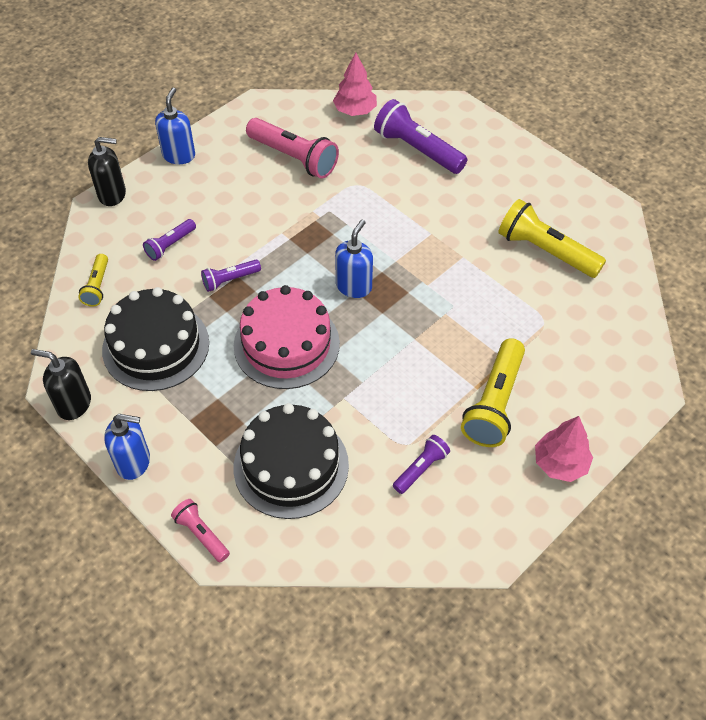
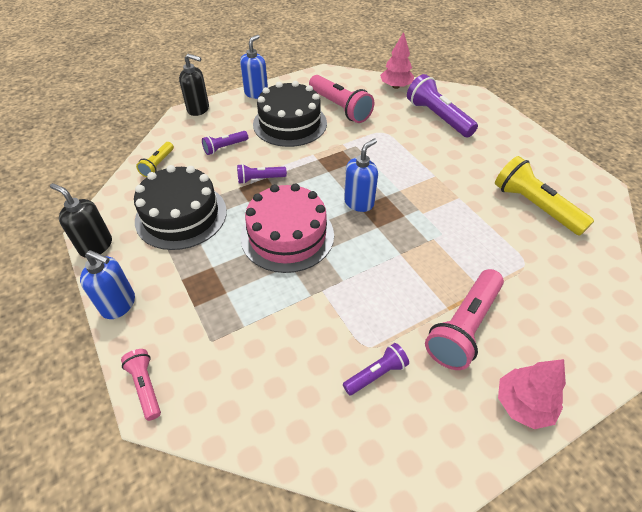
camera: 15 degrees right, 5 degrees down
(291, 466) = (253, 341): black cake -> black cake (290, 123)
(494, 403) = (463, 327): yellow flashlight -> pink flashlight

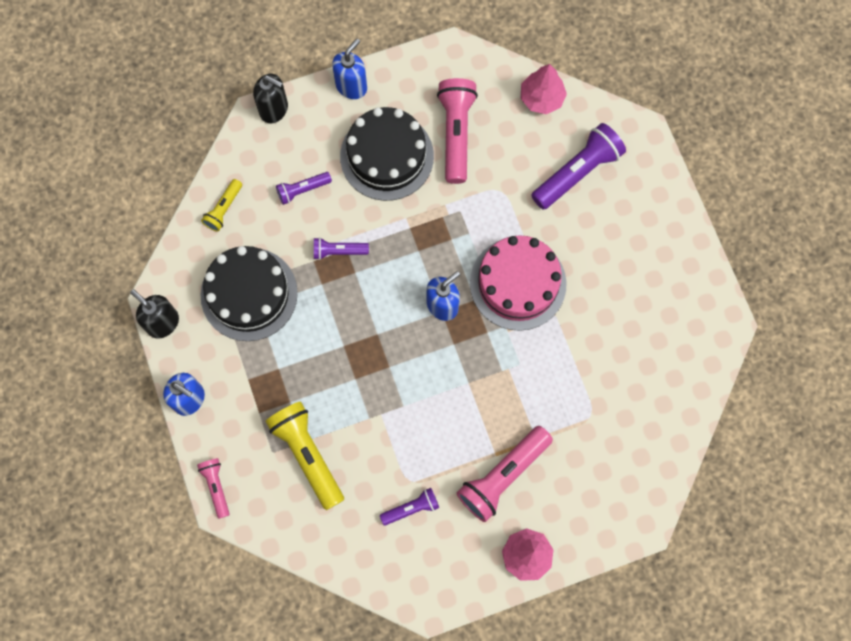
camera: 10 degrees right, 25 degrees up
(287, 235) = (357, 340): pink cake -> pink cake (518, 283)
(340, 108) = (456, 134): pink flashlight -> pink flashlight turned 150 degrees counterclockwise
(437, 117) = (577, 172): purple flashlight -> purple flashlight turned 75 degrees clockwise
(534, 206) = (634, 342): yellow flashlight -> yellow flashlight (307, 454)

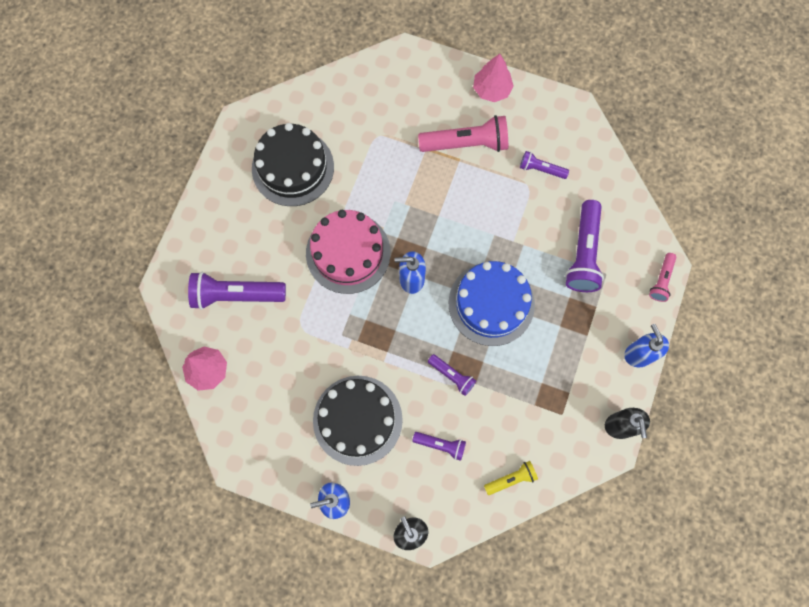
camera: 140 degrees left, 0 degrees up
(249, 294) = (541, 396): black cake -> black cake (293, 167)
(307, 454) = (583, 253): yellow flashlight -> purple flashlight
(355, 340) = (491, 303): none -> blue cake
(456, 134) = (293, 395): pink flashlight -> none

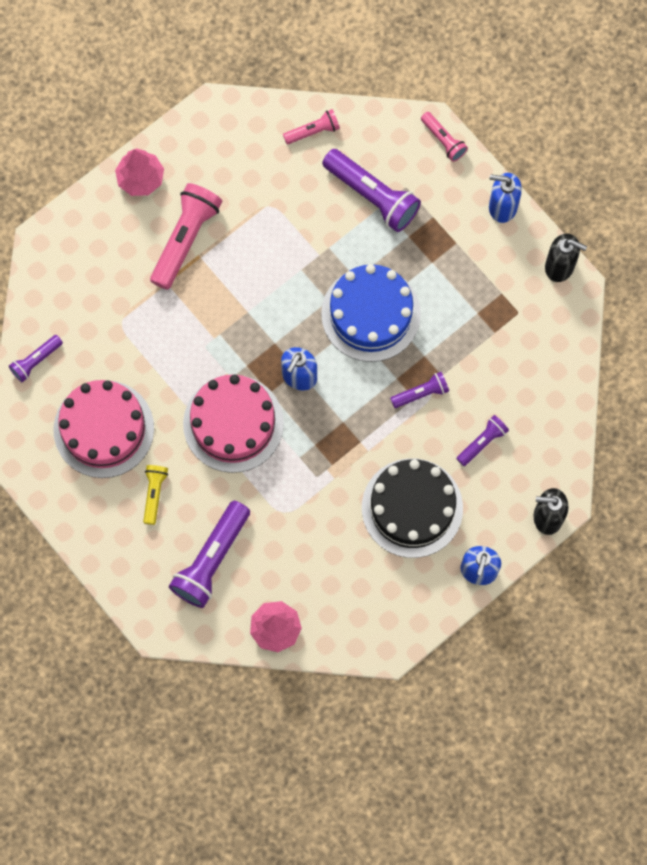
camera: 60 degrees left, 0 degrees up
(293, 167) = (103, 429): black cake -> pink cake
(511, 479) = (552, 395): yellow flashlight -> yellow flashlight (154, 494)
(541, 169) = (259, 182): purple flashlight -> purple flashlight (36, 361)
(605, 184) = (313, 131): none -> pink flashlight

